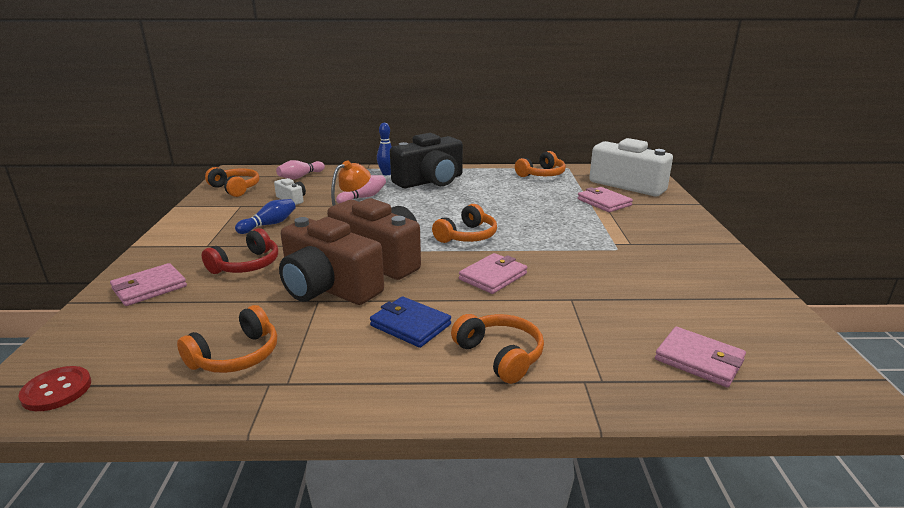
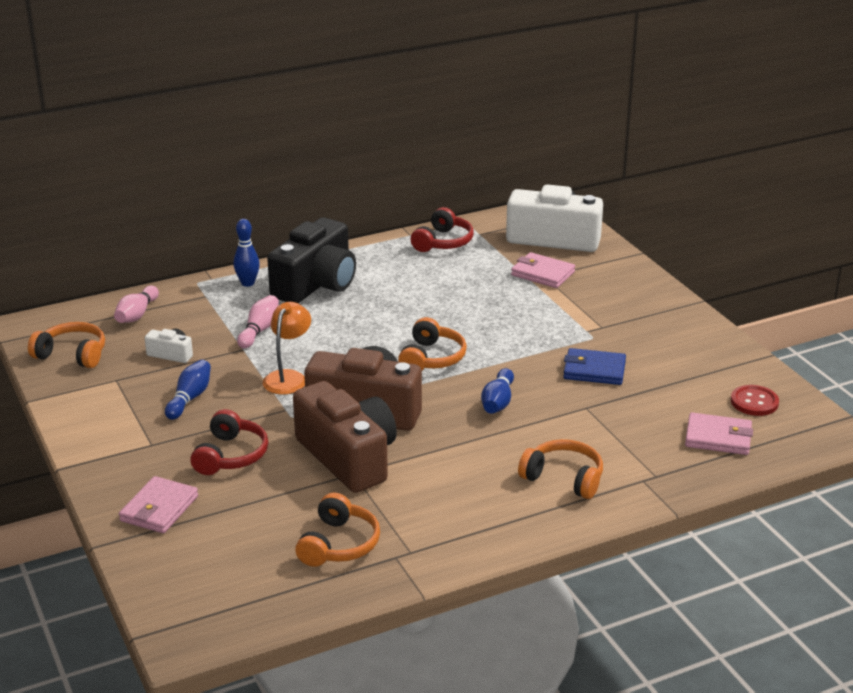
camera: 25 degrees left, 5 degrees up
(57, 390) = (216, 618): red button -> red button (754, 402)
(328, 287) = (348, 457): brown camera -> brown camera turned 135 degrees counterclockwise
(410, 325) = (465, 473): blue wallet -> blue wallet (594, 370)
(493, 276) = (498, 402): pink wallet -> blue bowling pin
(541, 174) = (443, 242): orange headphones -> red headphones

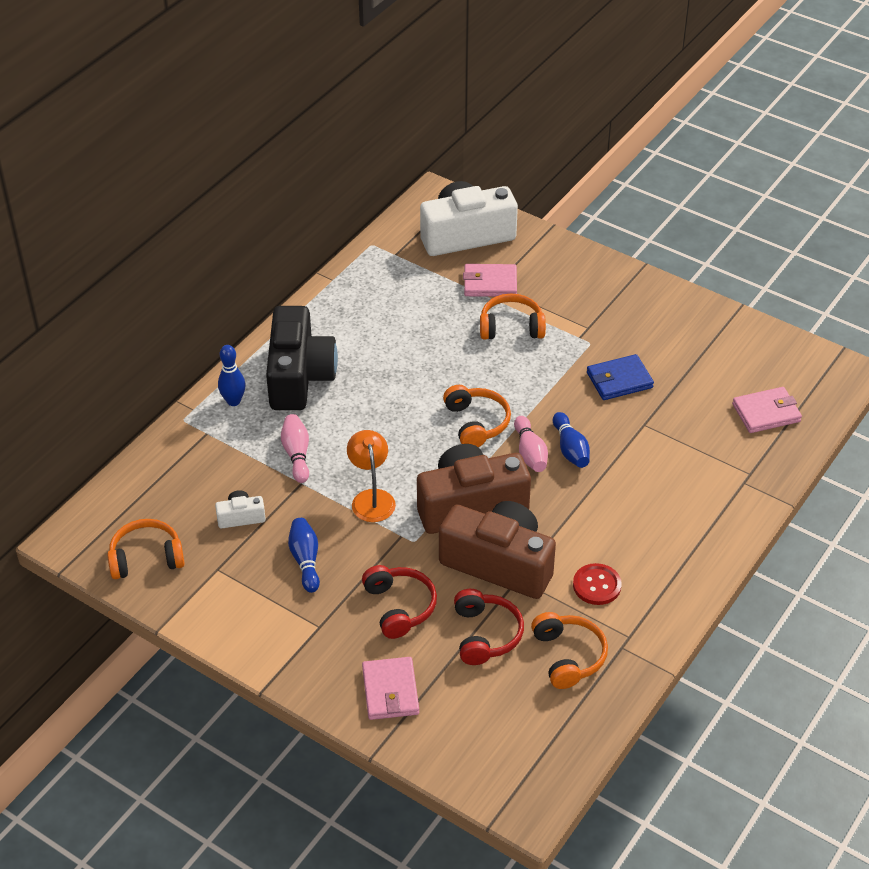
camera: 30 degrees left, 15 degrees up
(137, 314) = (162, 483): pink bowling pin -> pink bowling pin (530, 453)
(443, 242) = (371, 278): red headphones -> red headphones (485, 634)
(564, 478) = (684, 507): orange headphones -> orange headphones (511, 327)
(754, 402) = (765, 363): red button -> red button (597, 585)

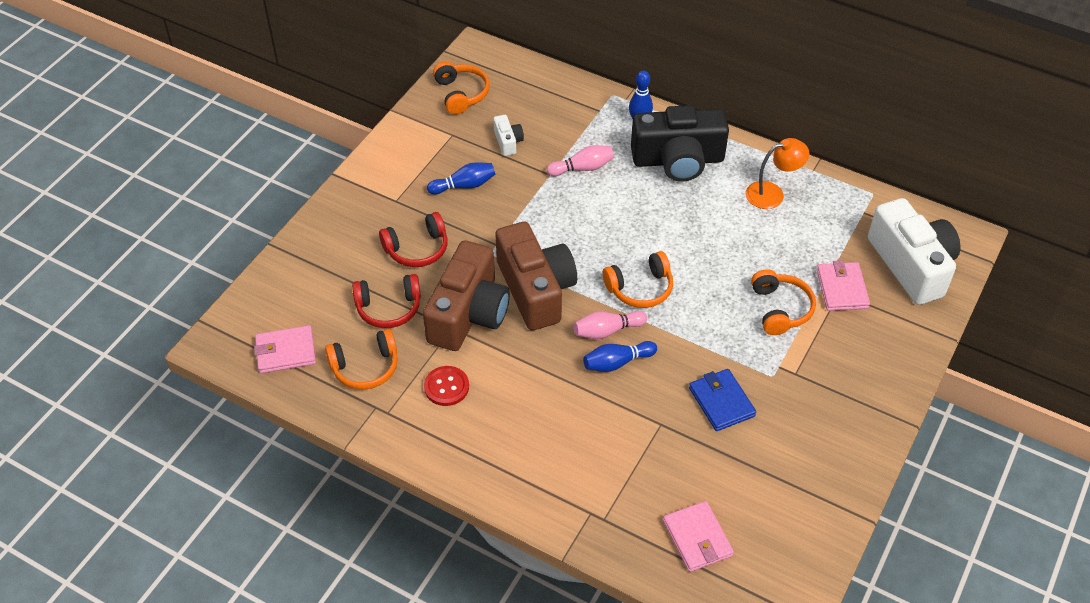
camera: 85 degrees right, 5 degrees up
(371, 498) = (537, 221): orange lamp -> orange lamp (772, 193)
(390, 691) = (331, 249): pink wallet -> pink wallet (286, 351)

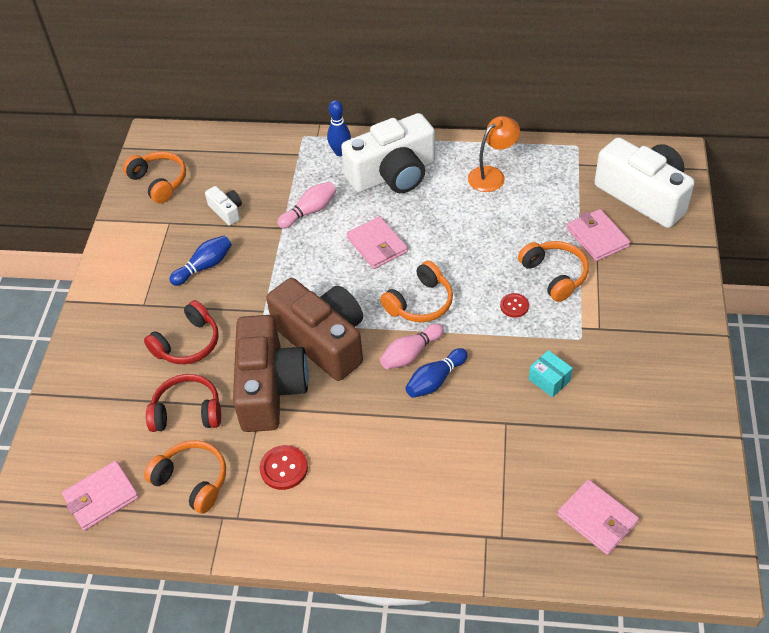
camera: 20 degrees left, 0 degrees up
(365, 367) = (192, 481): orange headphones -> orange headphones turned 105 degrees counterclockwise
(389, 308) = (187, 412): red headphones -> red headphones turned 150 degrees counterclockwise
(628, 221) = (377, 245): none -> pink wallet
(678, 160) = (393, 174): black camera -> white camera
(721, 402) = (549, 380): blue wallet -> turquoise box
(726, 323) = (514, 306): none -> red button

